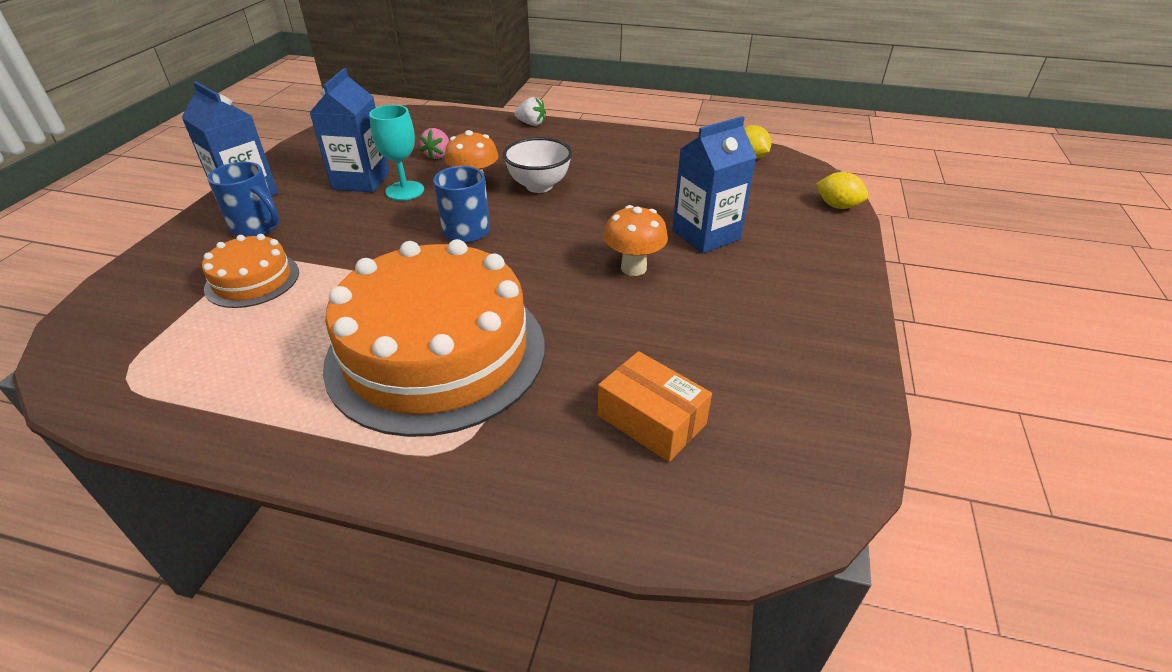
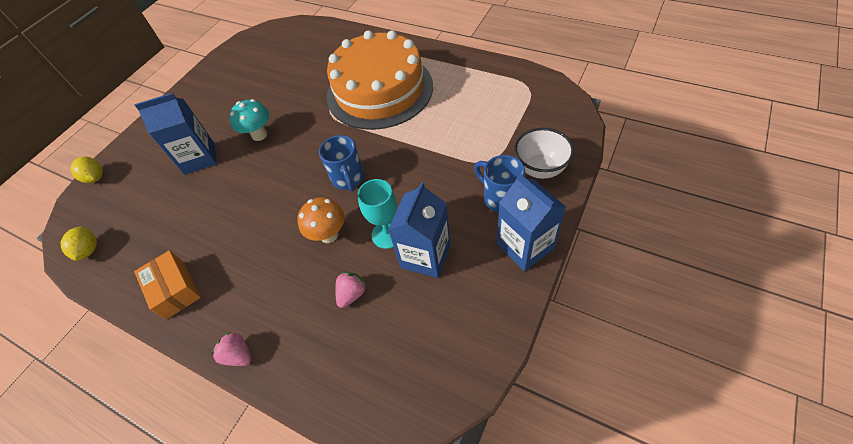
camera: 160 degrees left, 15 degrees up
(252, 280) = (486, 145): orange cake -> none
(531, 124) = (238, 355): white strawberry -> pink strawberry
(539, 186) = (278, 227): white bowl -> white bowl (540, 169)
(633, 268) = (259, 135): orange mushroom -> turquoise mushroom
(651, 420) = (300, 57): orange box -> orange box (175, 290)

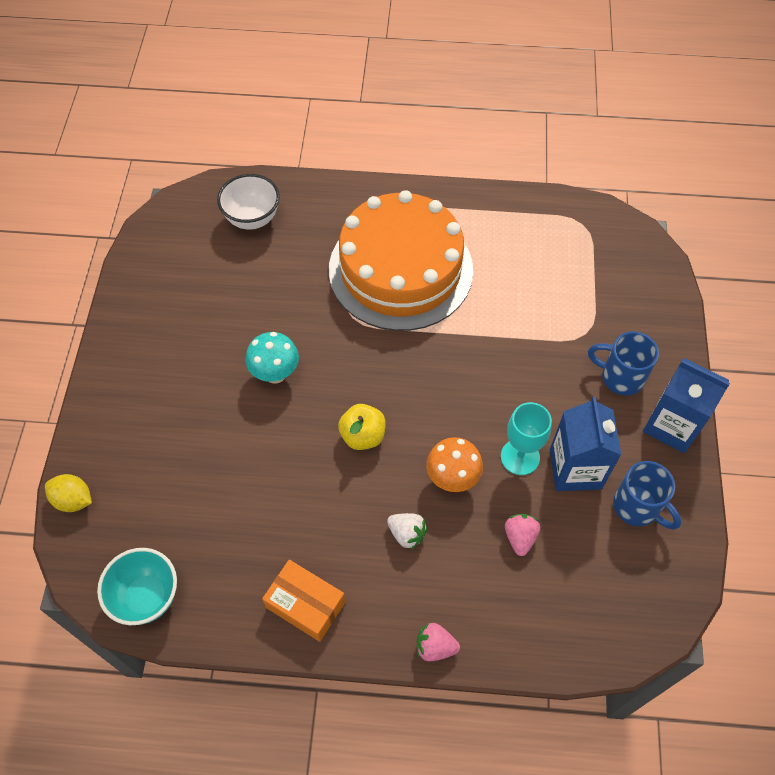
camera: 30 degrees left, 5 degrees up
(89, 250) = (147, 597): yellow lemon -> turquoise bowl
(199, 158) = (212, 429): blue carton -> none
(273, 264) = (407, 534): none -> white strawberry
(287, 188) = (363, 436): none -> yellow apple
(348, 179) = (433, 402): blue mug -> blue mug (637, 507)
(540, 169) = (645, 329): white bowl -> white bowl (252, 219)

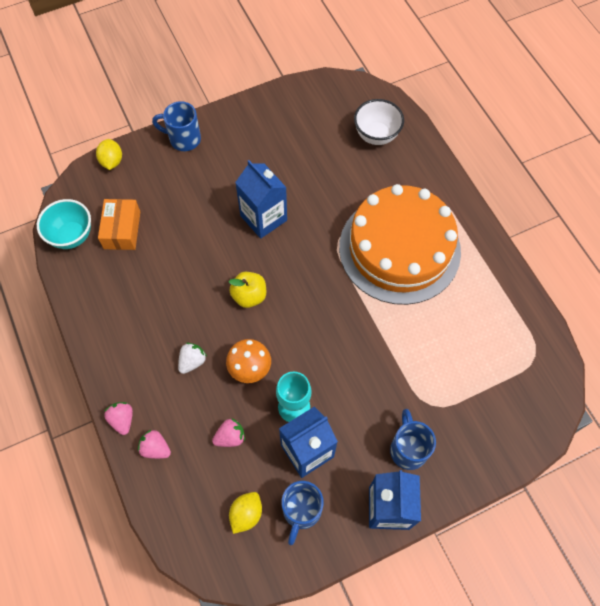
camera: 60 degrees right, 5 degrees up
(106, 404) = (183, 139): none -> blue mug
(275, 374) = (263, 218): turquoise mushroom -> blue carton
(305, 604) = (111, 326): orange box -> orange box (122, 230)
(407, 534) = (192, 361): white strawberry -> white strawberry turned 150 degrees counterclockwise
(490, 624) = (155, 448): none -> pink strawberry
(615, 563) = (246, 514): none -> yellow lemon

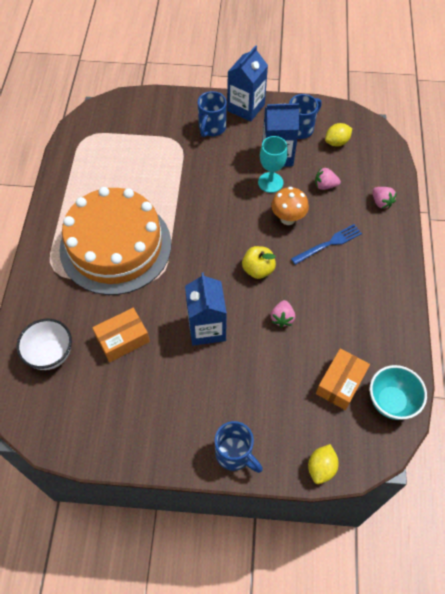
camera: 150 degrees left, 5 degrees down
(122, 420) = (399, 230): pink strawberry -> pink strawberry (282, 318)
(192, 361) = (328, 244): white strawberry -> blue fork
(328, 174) = (123, 339): none -> orange box

